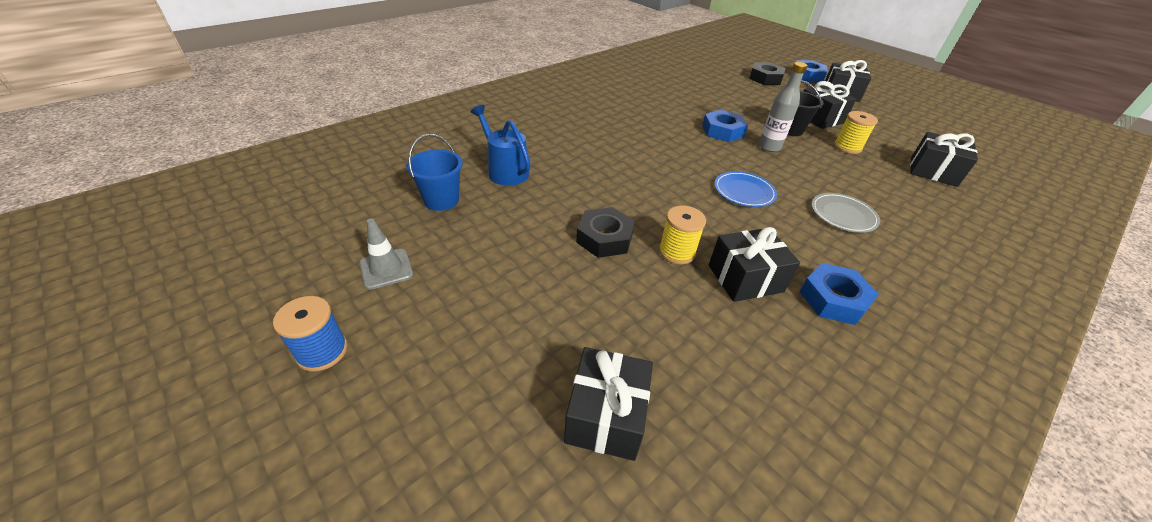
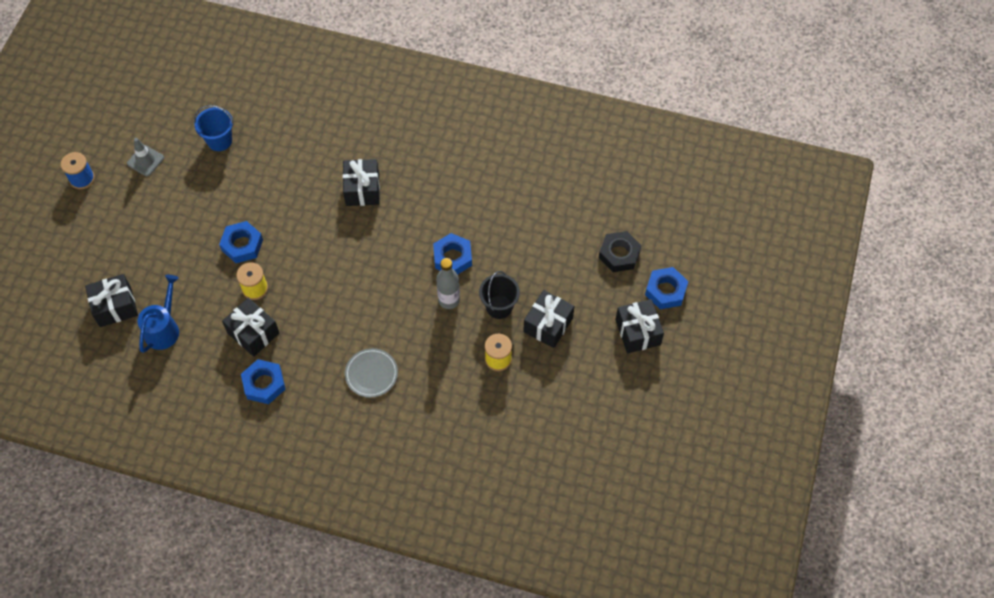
camera: 60 degrees right, 20 degrees up
(505, 170) = (277, 150): blue watering can -> blue watering can (164, 328)
(604, 238) = (242, 245): black nut -> blue nut
(744, 191) = (358, 303): blue plate -> none
(933, 171) = (499, 431): black gift -> black gift (362, 189)

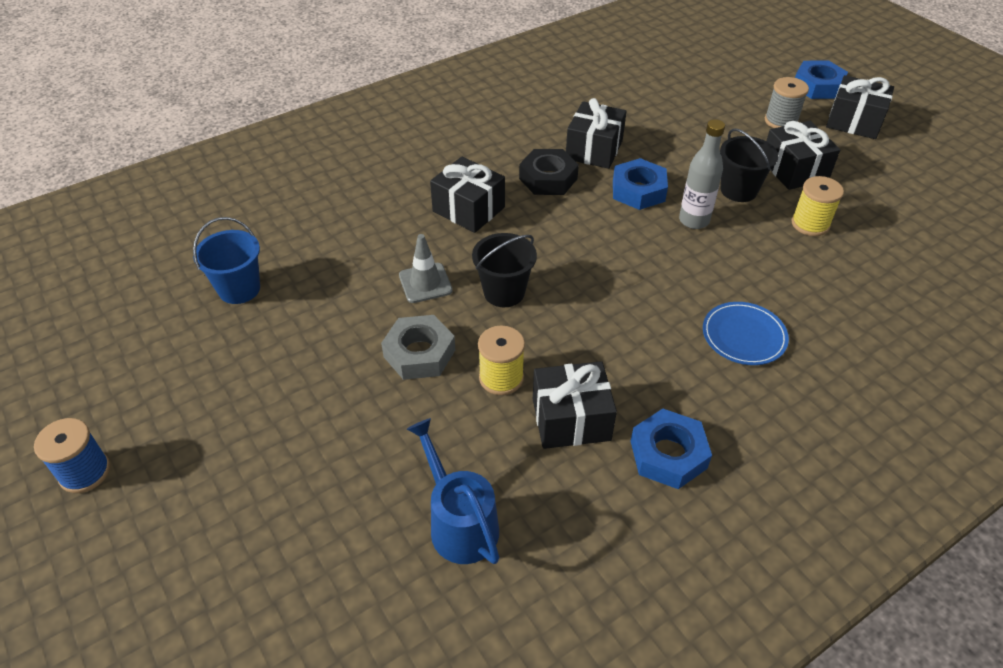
camera: 50 degrees left, 15 degrees down
(115, 306) = (353, 567): black gift -> black gift (594, 150)
(145, 161) = (162, 379): grey traffic cone -> grey traffic cone (425, 283)
(242, 245) = (419, 353): blue nut -> grey nut
(312, 250) = (504, 292): none -> black bucket
(371, 374) = (744, 336): grey plate -> blue plate
(599, 291) = (781, 121): none -> grey spool
(619, 254) = (747, 91): black nut -> black nut (548, 178)

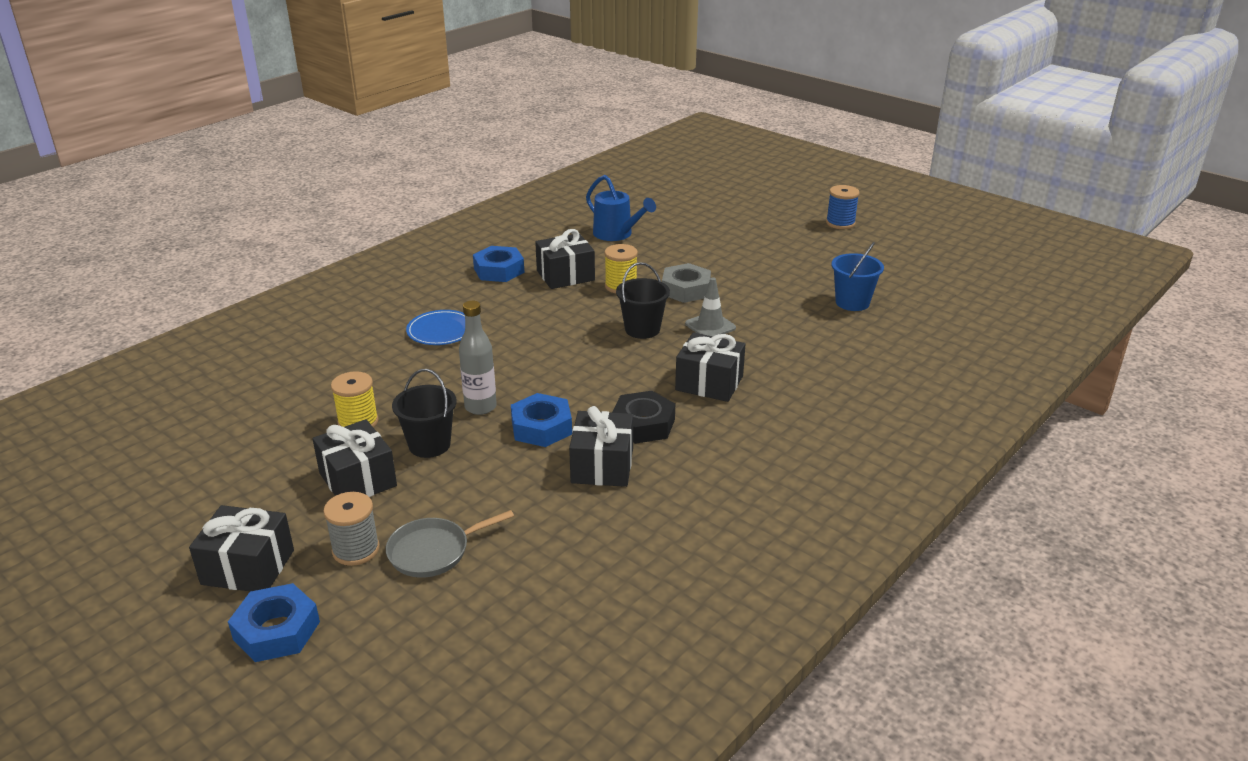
camera: 165 degrees right, 15 degrees down
(725, 112) = (433, 551): none -> grey pan

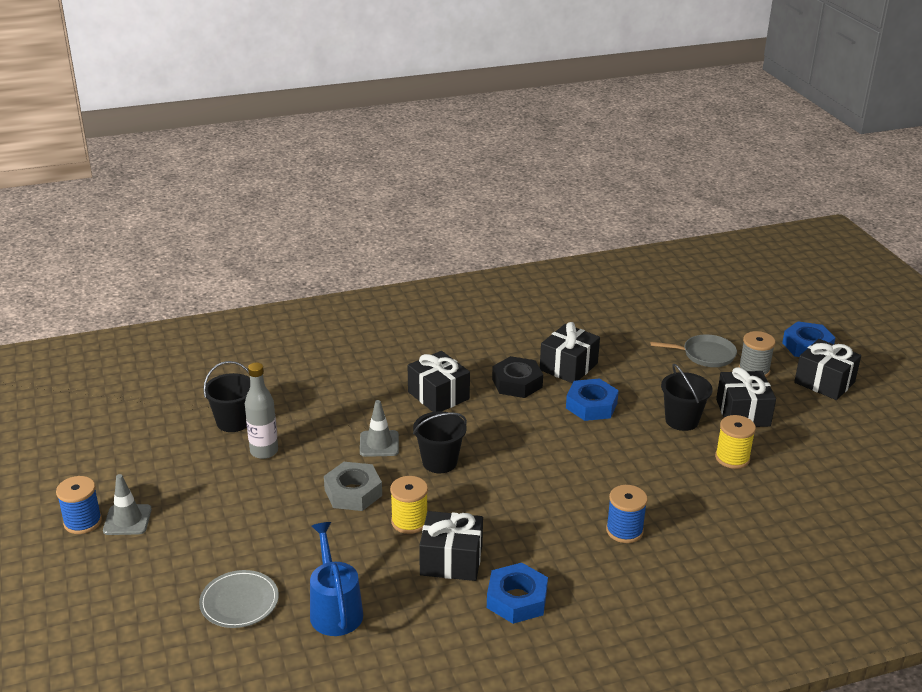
camera: 150 degrees left, 0 degrees up
(441, 331) = (624, 531): blue plate -> blue spool
(480, 407) = (628, 437): grey bottle -> grey bottle (264, 451)
(680, 221) = (239, 602): none -> grey plate
(815, 232) = (127, 520): none -> grey traffic cone
(852, 302) = (233, 422): blue bucket -> black bucket

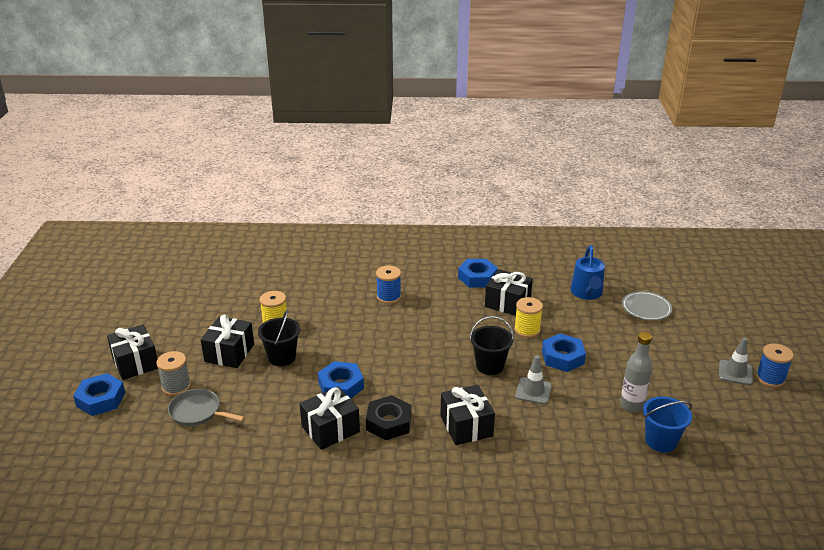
camera: 160 degrees left, 0 degrees up
(233, 422) = (661, 441): black bucket -> blue bucket
(353, 492) = (562, 357): grey nut -> blue nut

